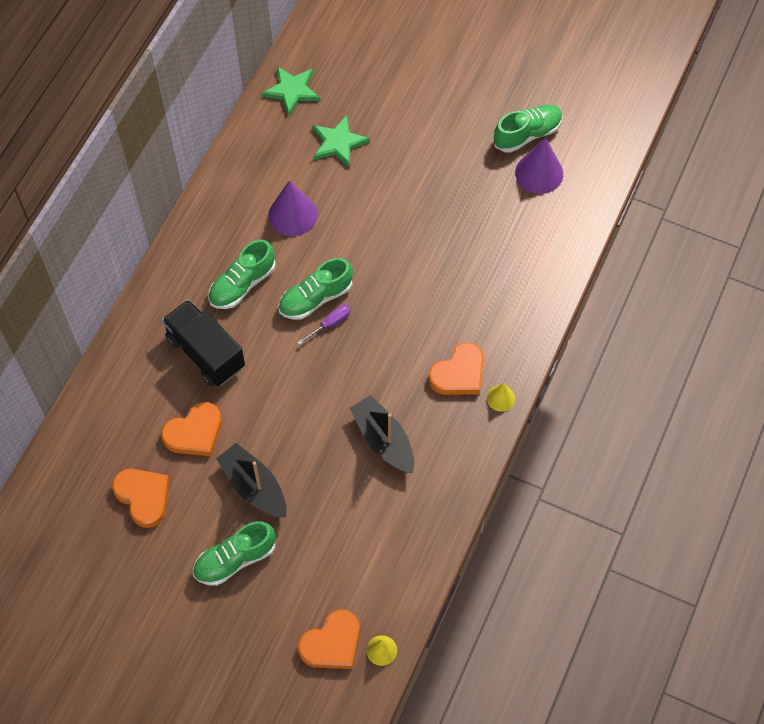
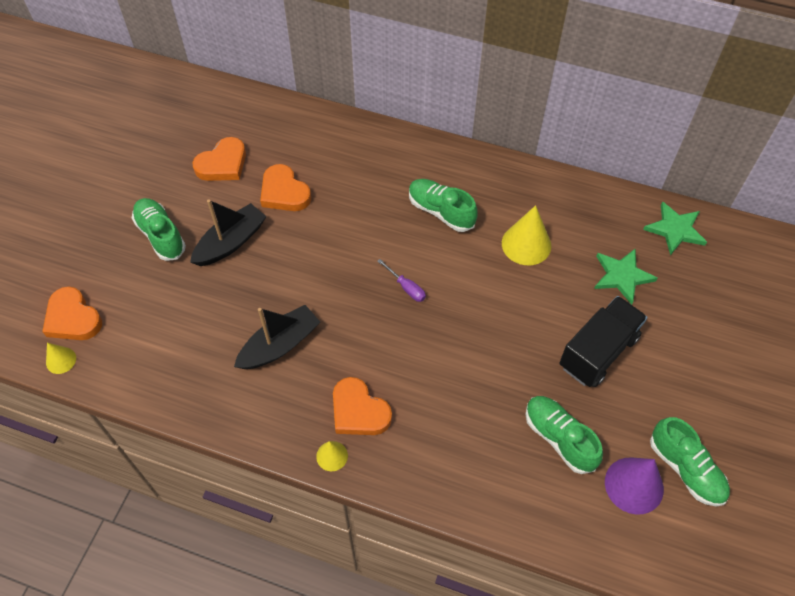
camera: 85 degrees right, 5 degrees down
(205, 353) = (365, 191): black truck -> black truck (598, 352)
(292, 215) = (526, 244): purple cone -> yellow cone
(315, 298) = (433, 272): green shoe -> green shoe (559, 438)

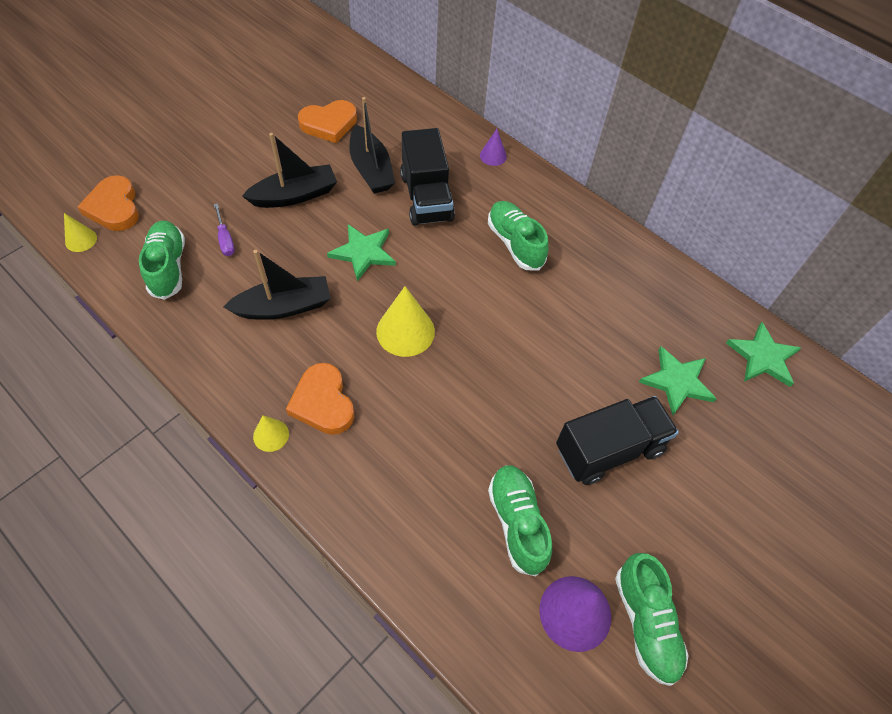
camera: 20 degrees right, 0 degrees up
(161, 235) = (235, 165): green shoe -> green shoe (168, 267)
(284, 192) = (371, 169): orange heart -> black boat
(320, 270) = (363, 253): none -> green star
(346, 199) = (426, 197): none -> black truck
(382, 139) = (493, 156): none -> purple cone
(406, 287) = (439, 302): purple screwdriver -> purple screwdriver (225, 239)
(526, 244) = (587, 308): yellow cone -> yellow cone (405, 331)

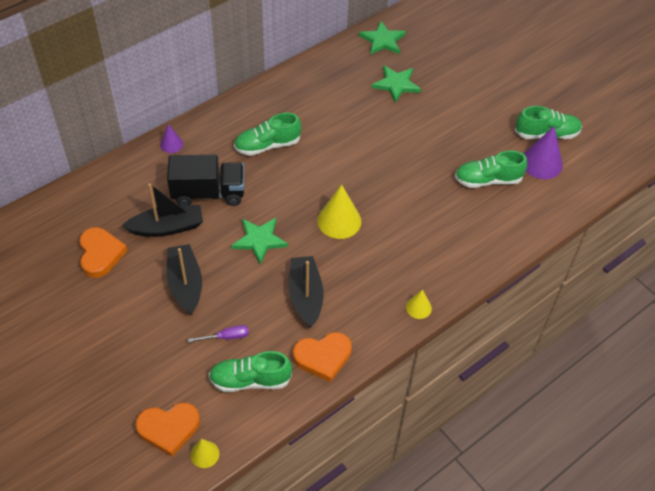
camera: 80 degrees left, 5 degrees down
(323, 402) = (395, 275): orange heart -> orange heart (323, 357)
(609, 449) = (441, 127): black truck -> none

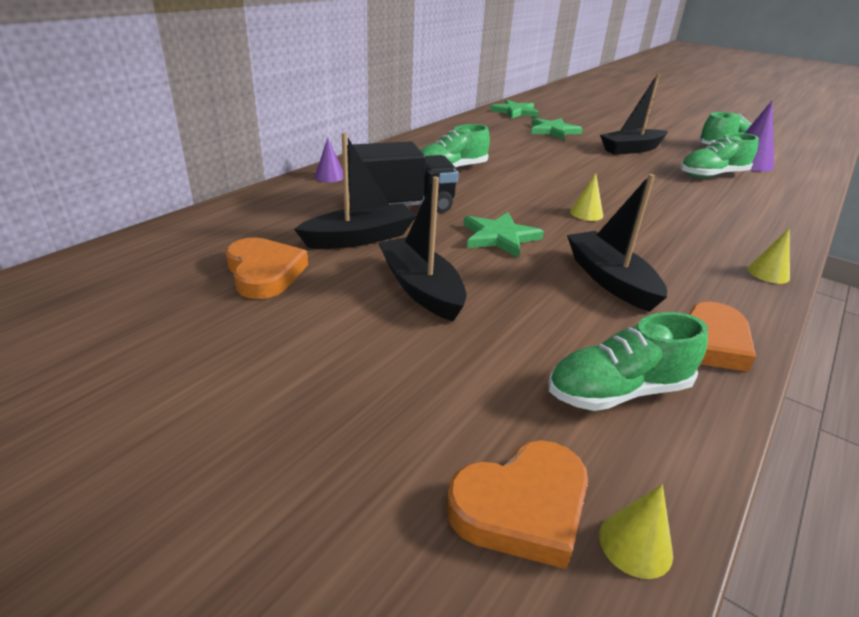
camera: 15 degrees left, 20 degrees down
(226, 337) = (530, 340): purple screwdriver -> none
(339, 221) = (586, 213): yellow cone -> yellow cone, size x0.55
(448, 127) = (631, 149): none -> black boat

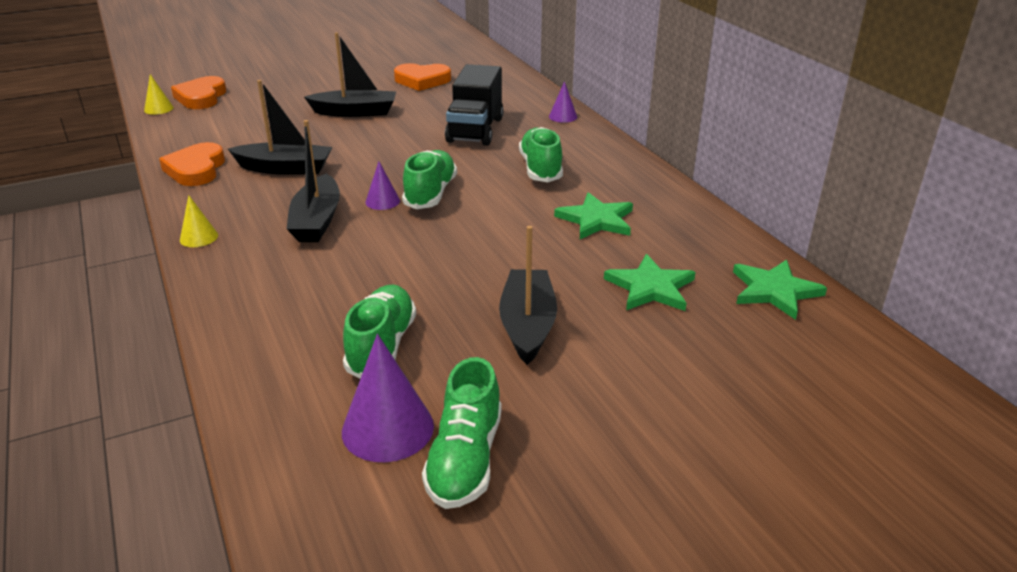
camera: 120 degrees right, 0 degrees up
(360, 238) = (437, 108): black boat -> black boat (317, 220)
(499, 237) = (386, 151): green star -> green star (596, 220)
(586, 213) = (382, 201): yellow cone -> purple cone
(618, 391) = (211, 132): green shoe -> green shoe (430, 193)

